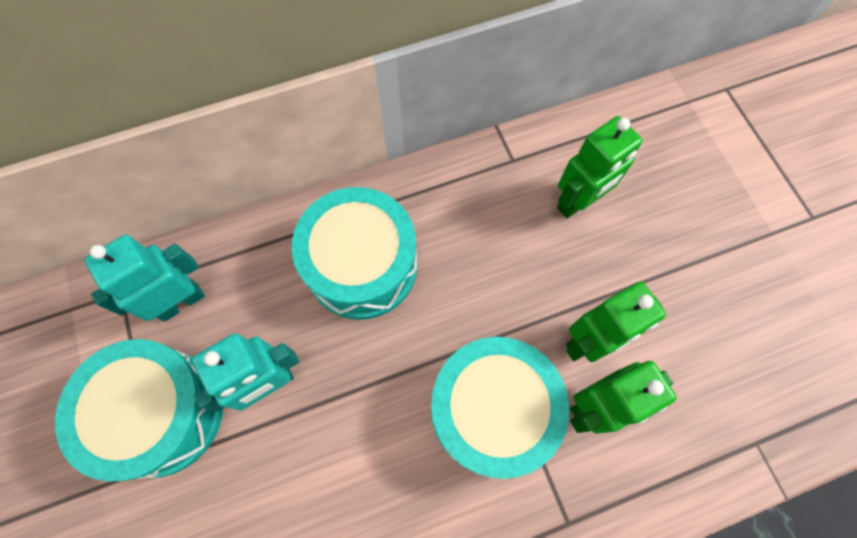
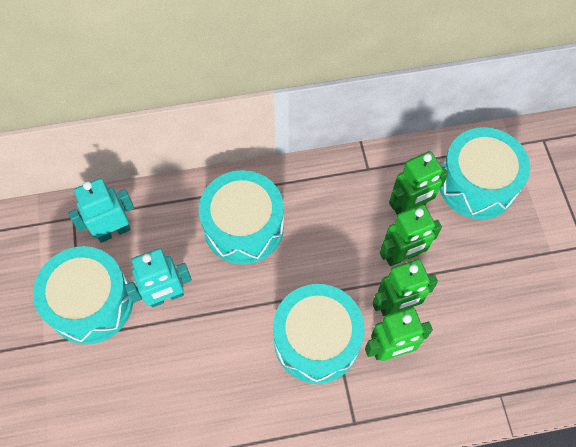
camera: 10 degrees right, 5 degrees down
(582, 270) = (402, 256): none -> green robot
(657, 157) = (477, 183): none -> turquoise drum

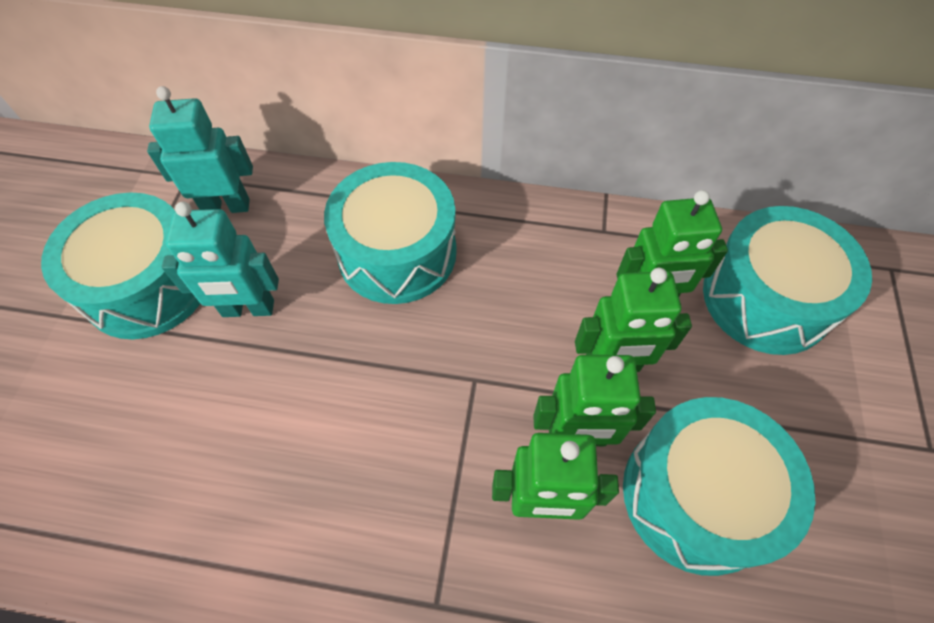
camera: 20 degrees right, 5 degrees down
(316, 340) = (431, 445): turquoise drum -> turquoise drum (696, 495)

